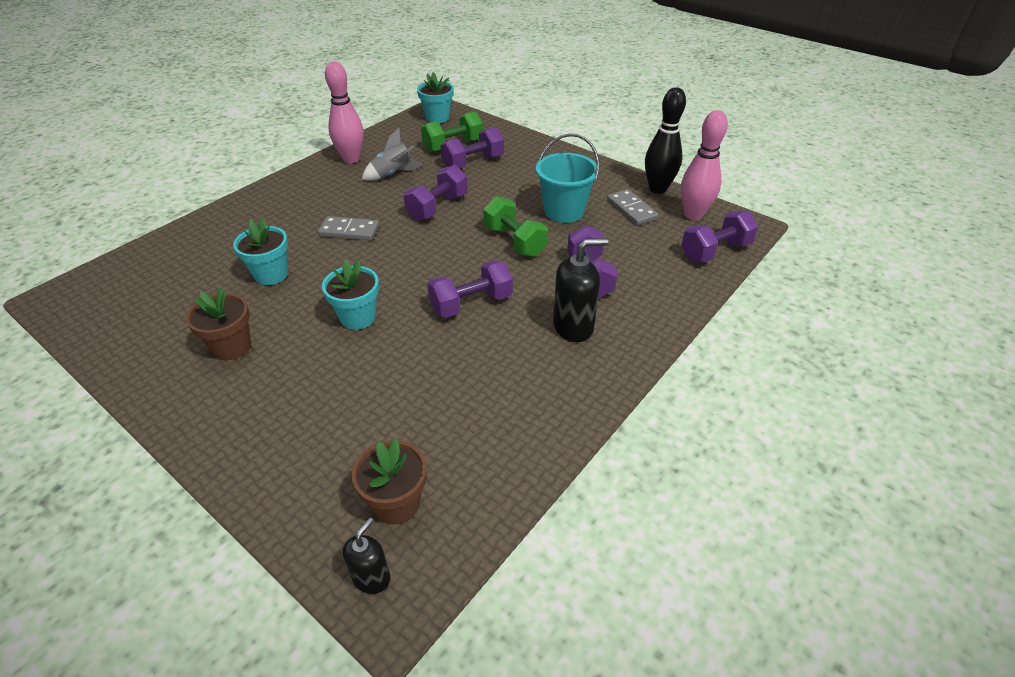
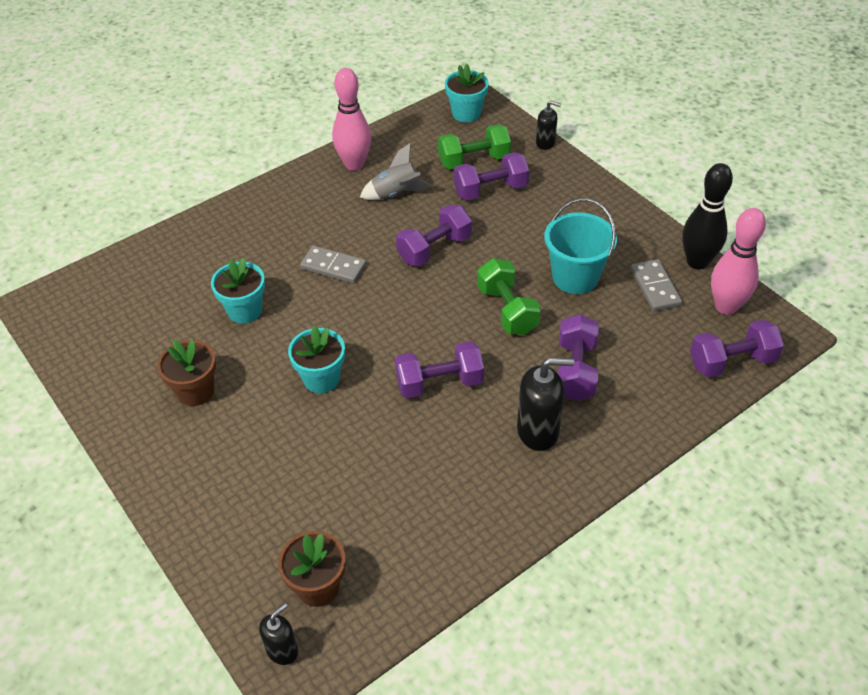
camera: 15 degrees right, 5 degrees up
(508, 129) = (545, 143): none -> black soap dispenser

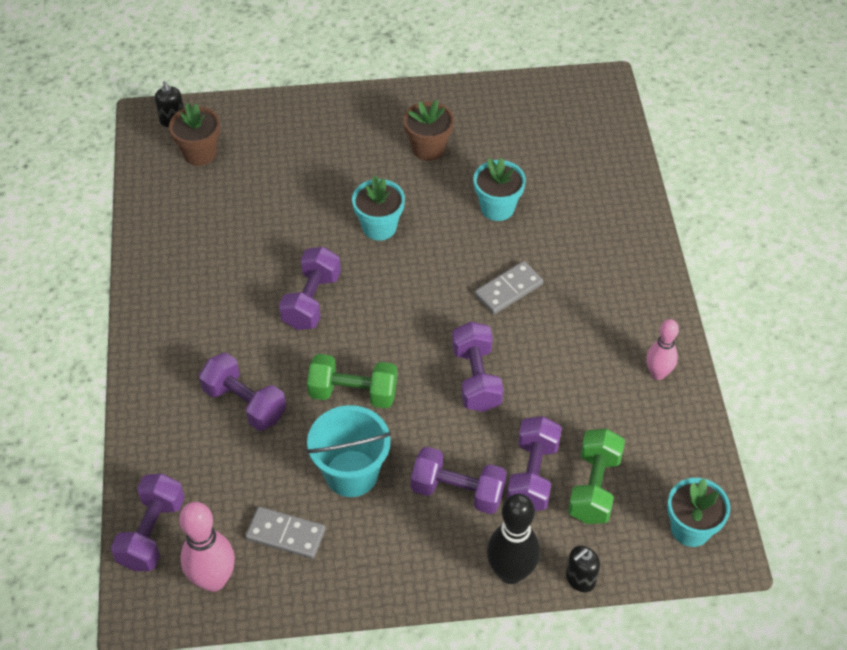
camera: 120 degrees right, 5 degrees up
(354, 164) = (658, 373): pink bowling pin -> pink bowling pin, size x0.65
(396, 194) = (583, 387): grey rocket -> none
(537, 219) = (458, 491): none -> purple dumbbell
(538, 431) = (209, 340): black soap dispenser -> none
(697, 262) = (288, 599): black bowling pin -> black bowling pin (510, 572)

